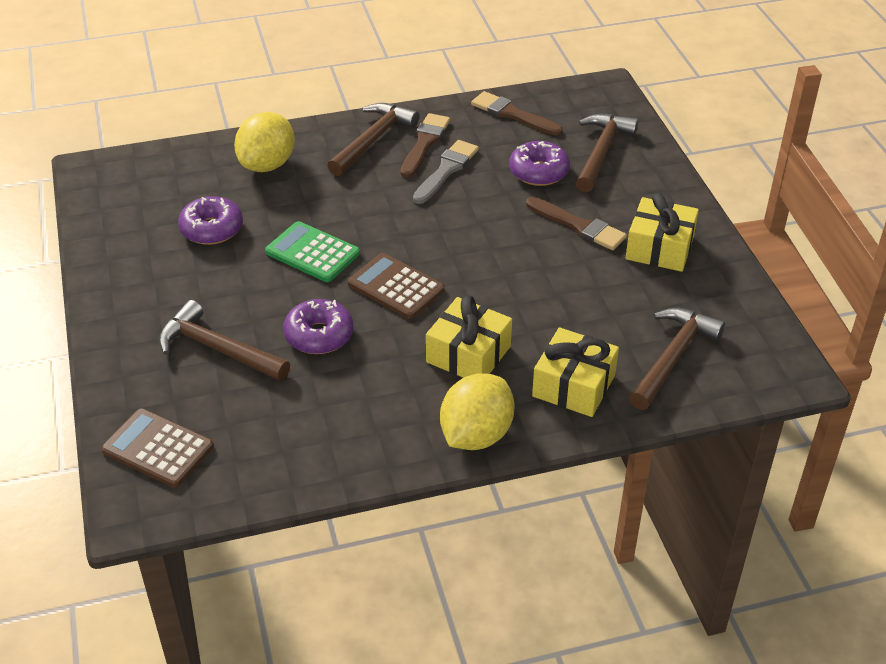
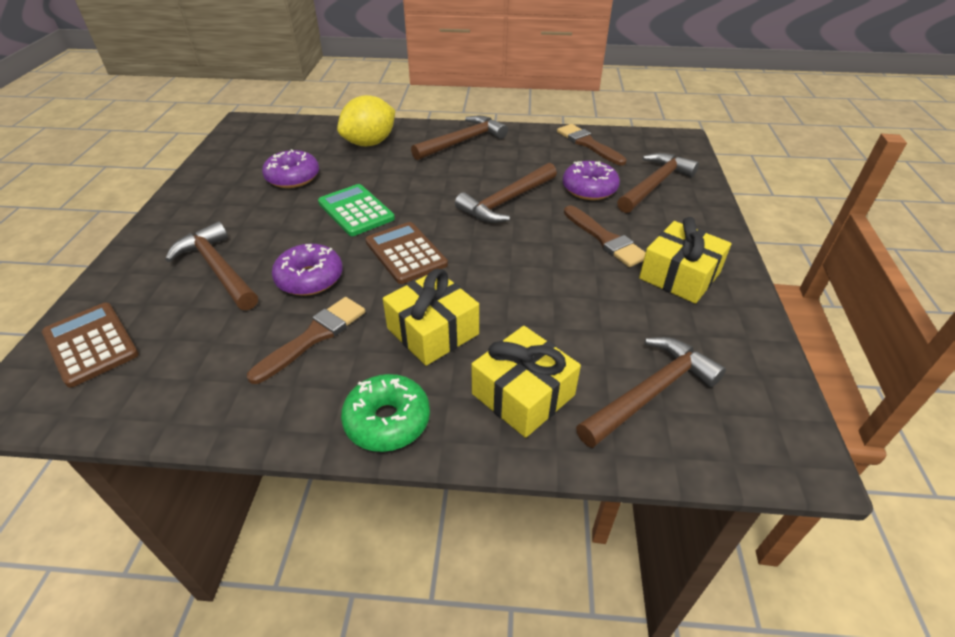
camera: 20 degrees right, 0 degrees up
(424, 143) = (502, 151): brown brush -> brown brush (313, 337)
(446, 170) = (509, 173): grey brush -> none
(462, 206) = (506, 201): none -> brown hammer
(476, 435) = (387, 420): yellow lemon -> green donut

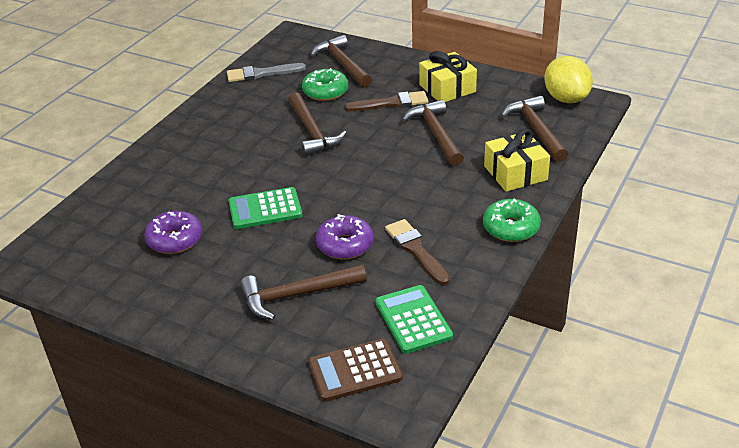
camera: 65 degrees left, 5 degrees down
(178, 369) = (413, 320): none -> green calculator
(370, 143) = (150, 184): yellow lemon -> yellow lemon (566, 99)
(405, 253) = (345, 193): brown calculator -> none
(433, 331) = (441, 196): yellow gift -> none
(462, 141) = (198, 132): brown hammer -> brown hammer (436, 134)
(588, 144) = (261, 74): brown brush -> grey brush
(589, 189) = (325, 92): purple donut -> green donut

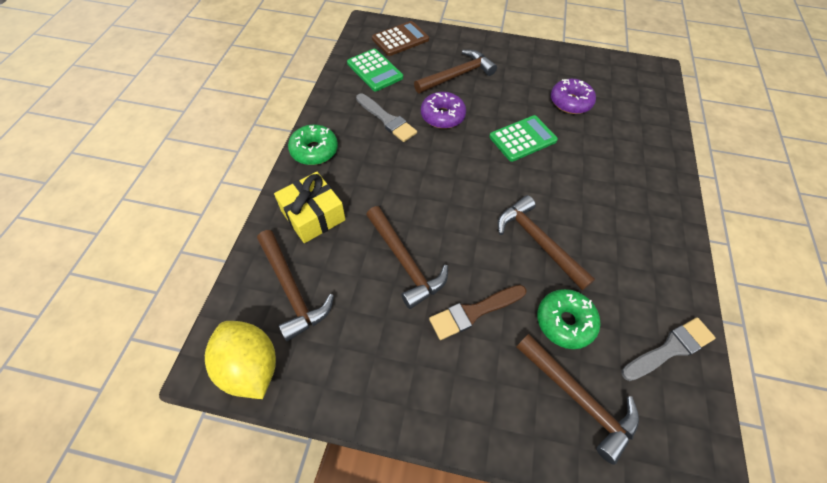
camera: 160 degrees right, 20 degrees up
(416, 250) = (387, 119): brown brush -> grey brush
(447, 88) = (412, 361): yellow gift -> none

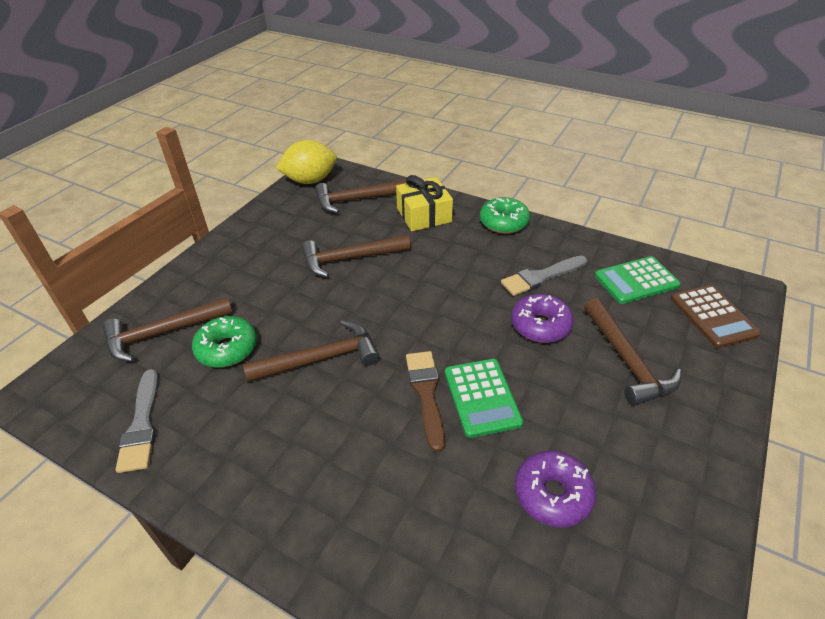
camera: 110 degrees right, 15 degrees down
(474, 312) = (277, 290): brown brush -> brown brush (426, 393)

